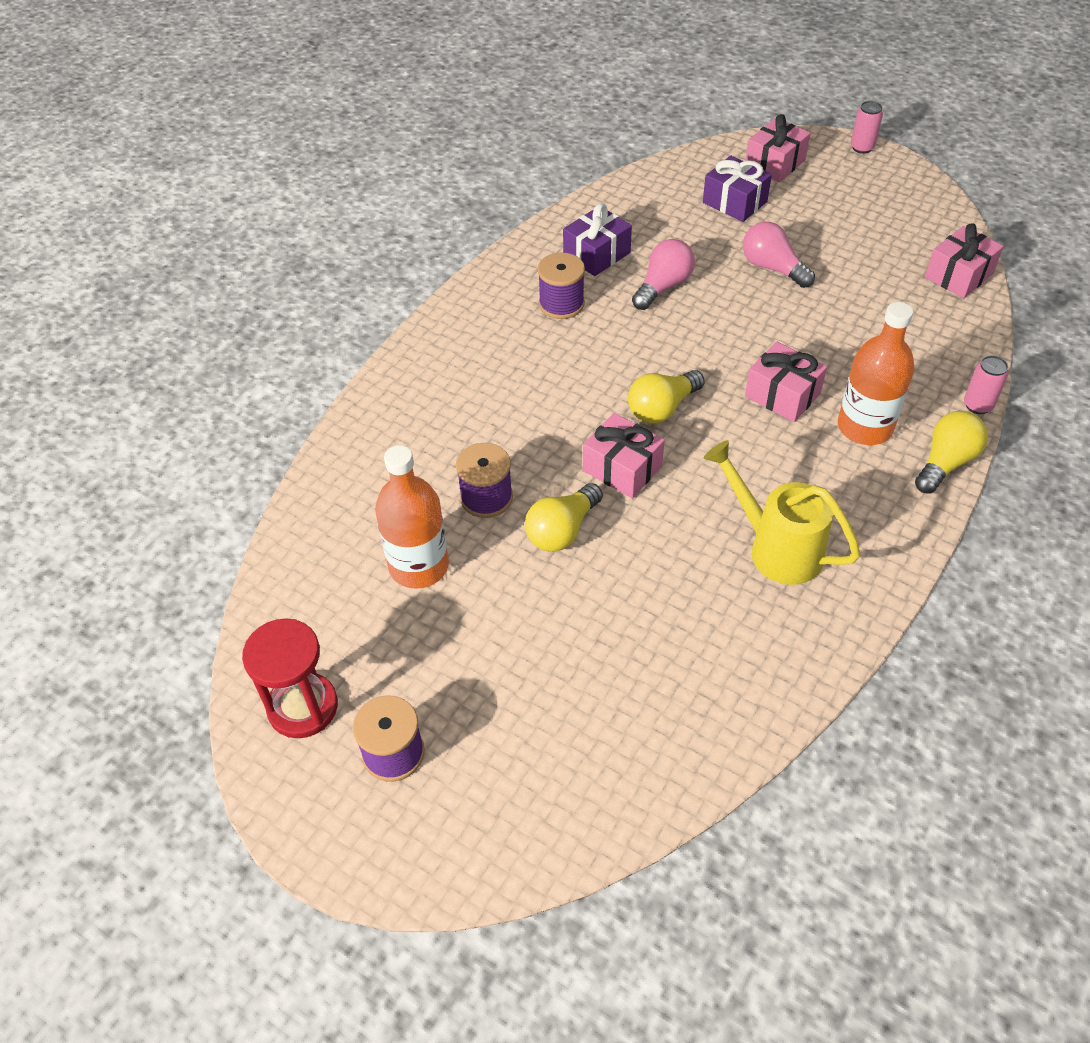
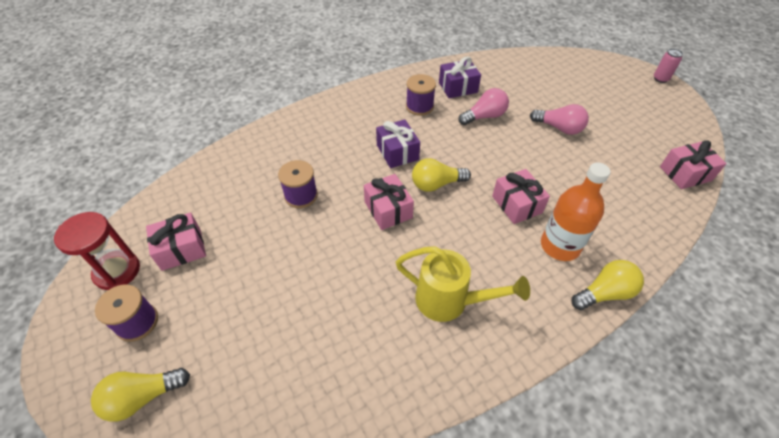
camera: 25 degrees right, 0 degrees up
(419, 566) = (237, 218): orange bottle -> none
(562, 530) = (328, 232): yellow light bulb -> yellow light bulb (143, 397)
(734, 202) = (559, 85): purple gift -> purple gift (397, 152)
(772, 268) = (559, 128): pink light bulb -> pink light bulb turned 135 degrees clockwise
(775, 163) = (597, 72): pink gift -> pink gift (181, 249)
(776, 548) = (449, 301): yellow watering can -> yellow watering can turned 135 degrees clockwise
(977, 405) = (651, 263): pink can -> none

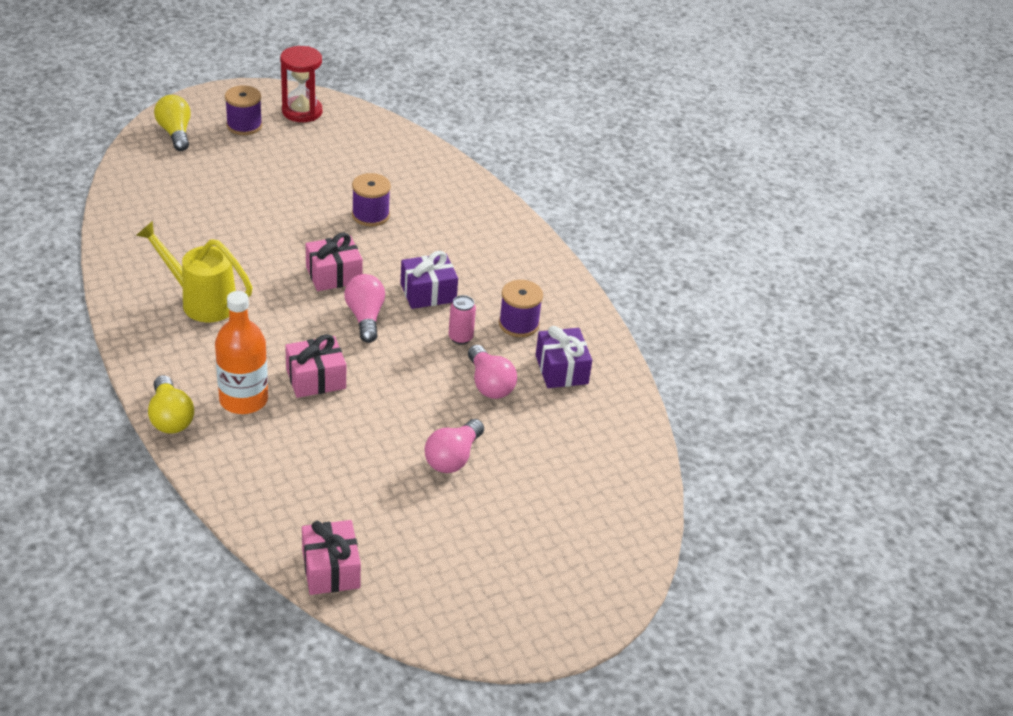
camera: 90 degrees right, 10 degrees down
(181, 249) = (317, 143): pink gift -> none
(436, 184) = (365, 317): yellow light bulb -> pink light bulb
(449, 301) = (202, 301): yellow watering can -> yellow watering can turned 90 degrees clockwise
(660, 79) = (571, 637): pink can -> pink can (460, 338)

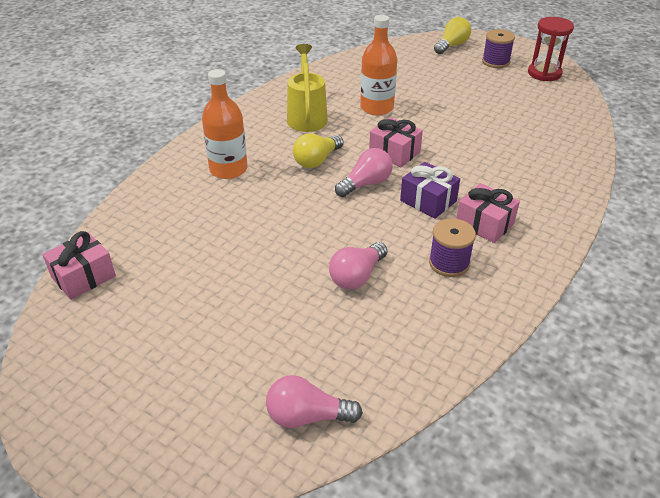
camera: 65 degrees right, 0 degrees up
(170, 417) = (187, 150): yellow light bulb -> yellow light bulb (317, 160)
(240, 246) = (377, 108): none -> orange bottle
(316, 378) = (277, 189): pink gift -> pink gift (484, 224)
(370, 215) = (479, 141): purple spool -> none
(453, 457) = (251, 291): pink light bulb -> pink light bulb (307, 416)
(460, 338) = (395, 238): pink can -> none
(561, 369) = (420, 312): purple gift -> none

